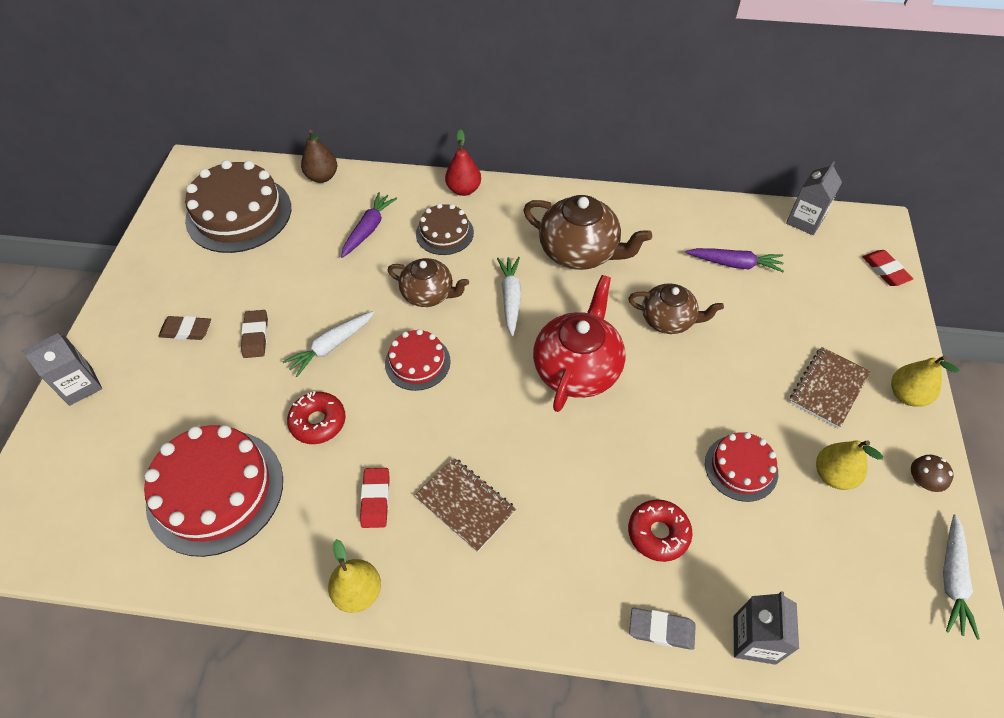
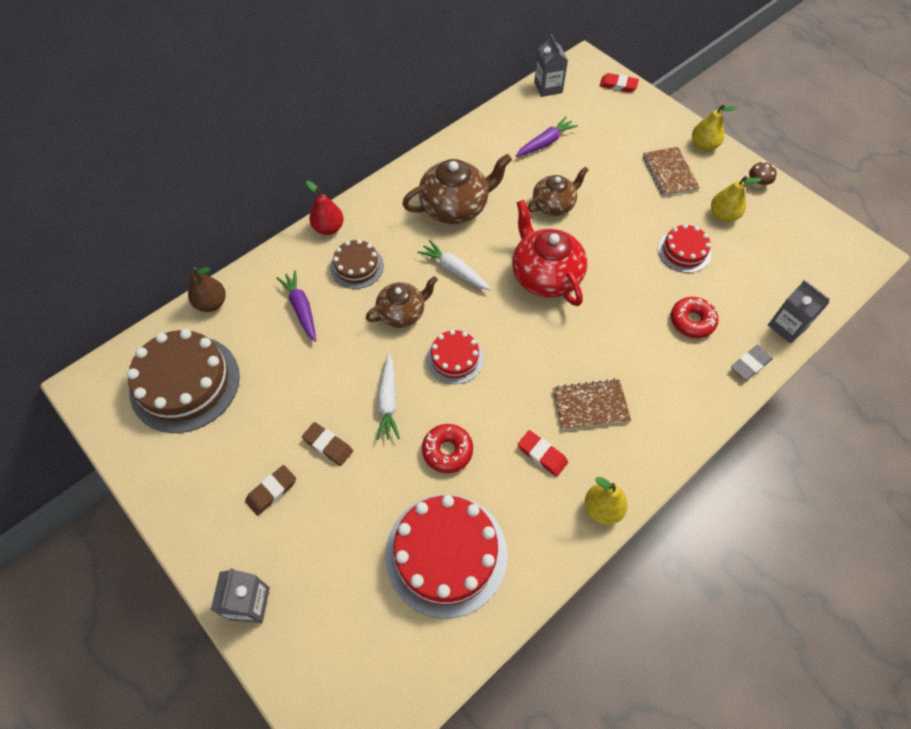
camera: 50 degrees left, 5 degrees up
(952, 579) = (818, 219): white carrot -> none

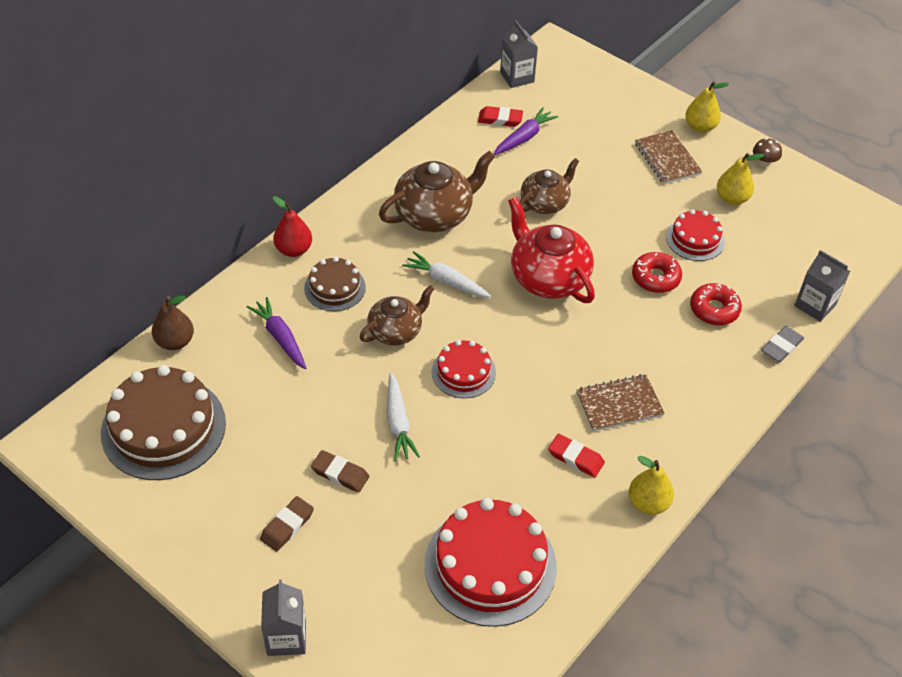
camera: 10 degrees left, 10 degrees down
(447, 451) = (473, 465): red donut -> red donut (655, 278)
(618, 85) = (595, 69): red eraser -> red eraser (500, 119)

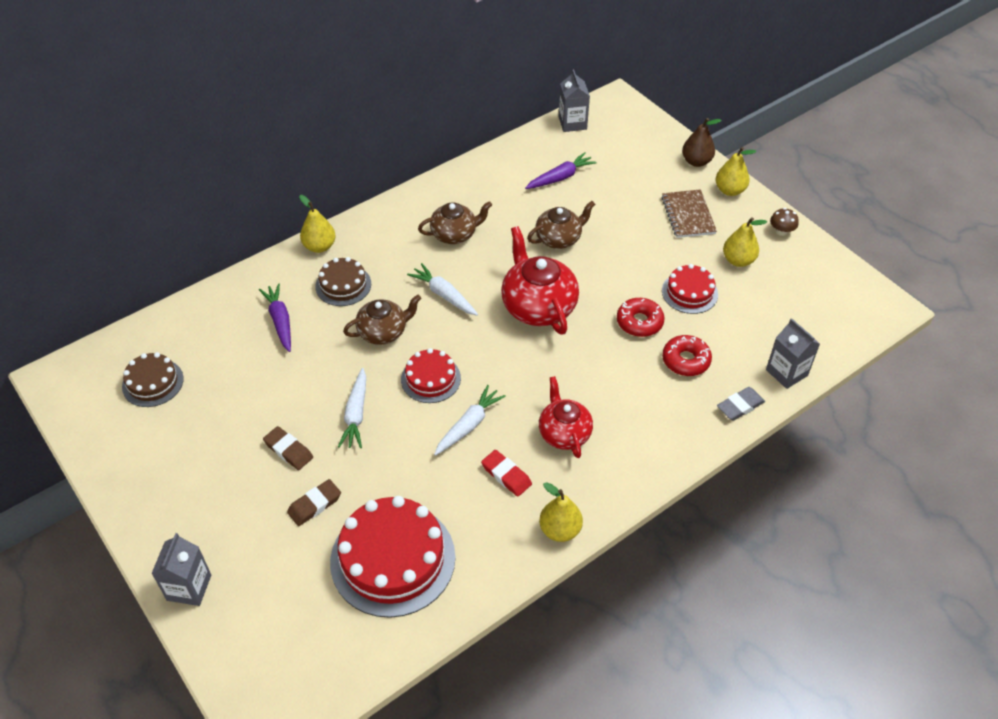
camera: 15 degrees right, 0 degrees up
(163, 428) = (153, 382): brown cake -> brown cake, size x0.55
(175, 342) = (190, 310): brown pear -> brown pear (696, 161)
(287, 526) = (226, 488): brown eraser -> brown eraser (314, 505)
(294, 250) = (319, 246): red pear -> yellow pear
(434, 215) = (454, 234): brown teapot -> brown teapot, size x0.64
(500, 119) = (544, 158): red eraser -> none
(520, 413) = (469, 425): none -> white carrot
(619, 404) = (564, 433): brown notebook -> red teapot

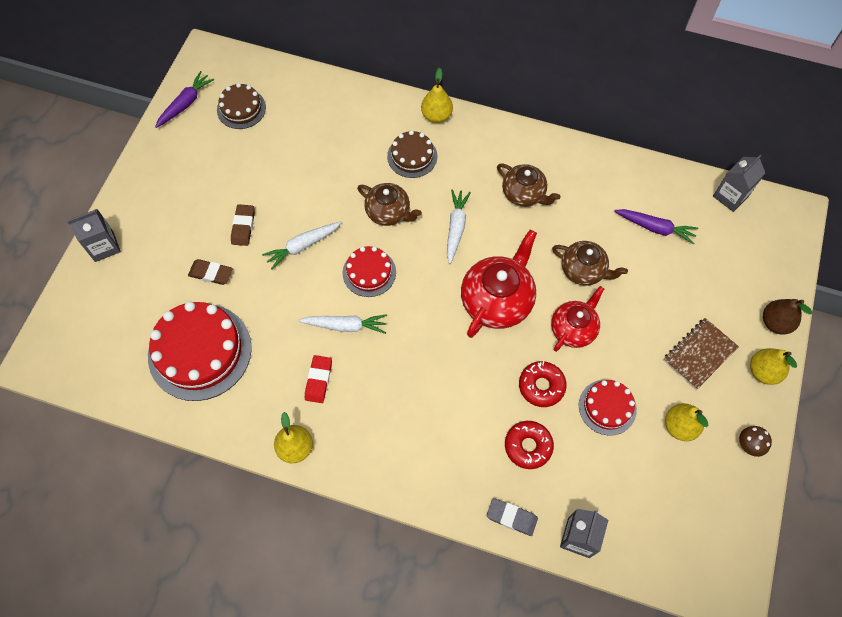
camera: 55 degrees right, 15 degrees up
(280, 321) = (348, 142): purple carrot -> purple carrot (185, 104)
(564, 433) = (385, 397): red teapot -> red teapot (573, 329)

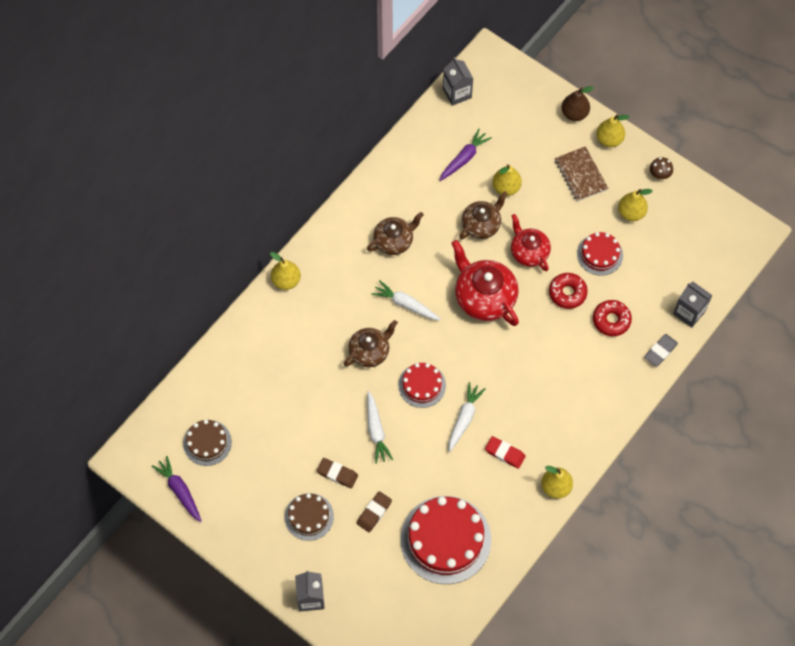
camera: 70 degrees left, 0 degrees up
(412, 156) = (321, 314): brown cake -> brown cake (309, 517)
(642, 280) = (506, 187): none -> yellow pear

